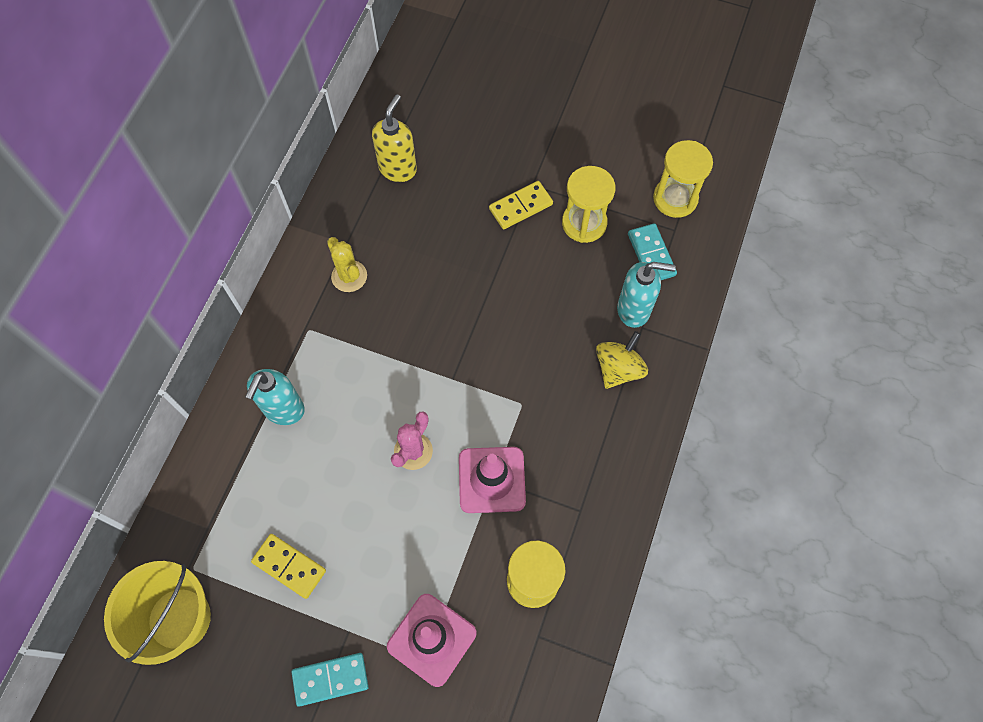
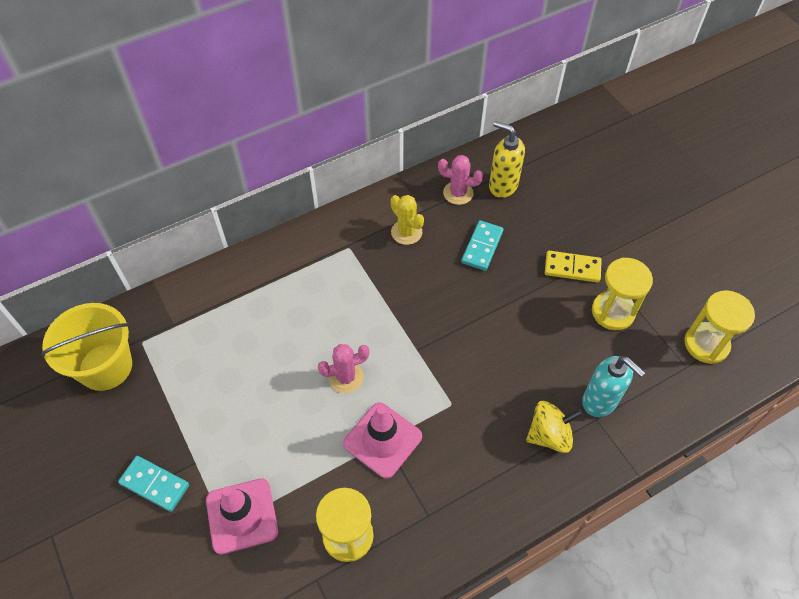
camera: 40 degrees right, 10 degrees down
(283, 409) = (287, 286): turquoise soap dispenser -> none
(289, 566) = (198, 388): yellow domino -> none
(349, 276) = (406, 232): yellow cactus -> yellow cactus turned 45 degrees counterclockwise
(363, 204) = (458, 193): none -> pink cactus
(398, 169) = (502, 186): yellow soap dispenser -> yellow soap dispenser turned 120 degrees counterclockwise
(651, 255) = (649, 371): turquoise domino -> turquoise domino (482, 247)

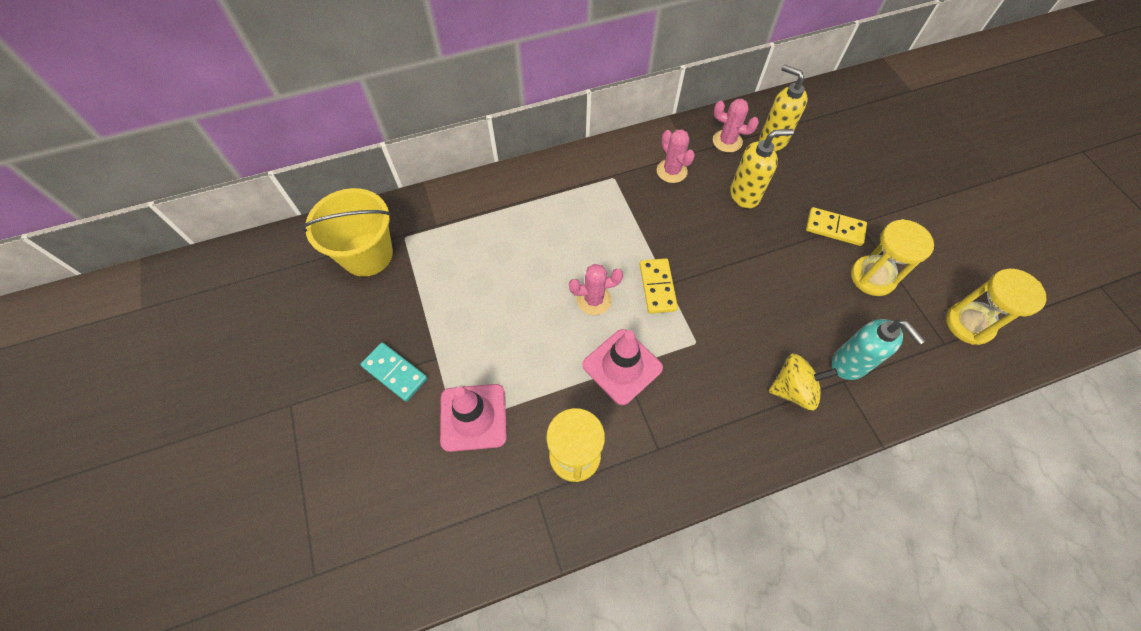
camera: 10 degrees right, 5 degrees up
(406, 232) = (671, 171): yellow cactus -> pink cactus
(407, 354) = (657, 287): none -> yellow domino
(482, 247) = (745, 195): turquoise domino -> yellow soap dispenser

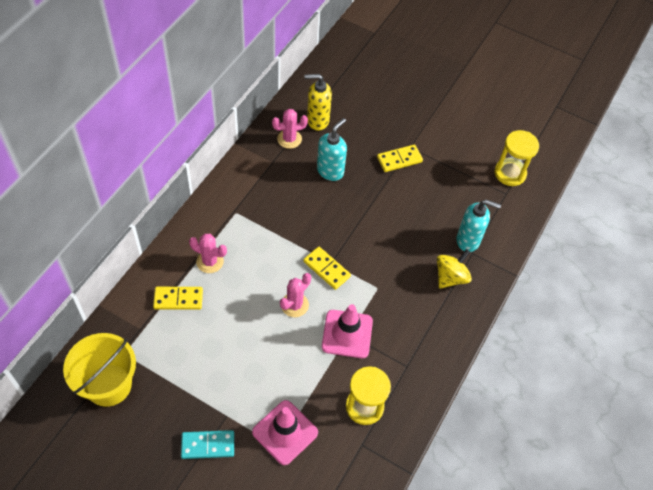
camera: 45 degrees left, 5 degrees down
(491, 221) = (178, 299): none -> yellow domino
(671, 171) = (270, 183): pink cactus -> pink cactus (210, 261)
(745, 195) = (330, 171): yellow soap dispenser -> turquoise soap dispenser
(872, 277) = (442, 178): yellow hourglass -> none

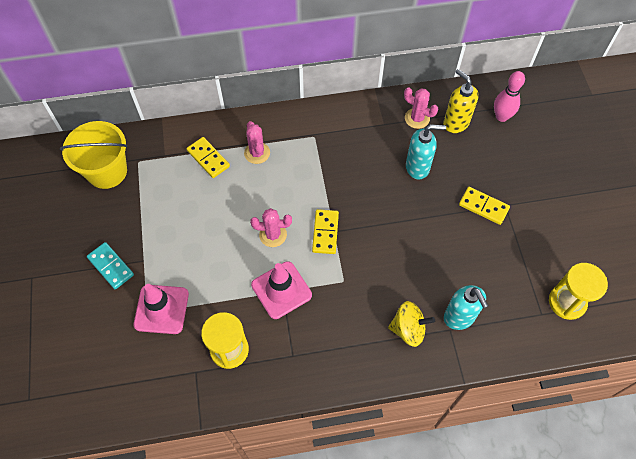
camera: 55 degrees right, 5 degrees up
(340, 92) = (501, 116): none -> pink bowling pin

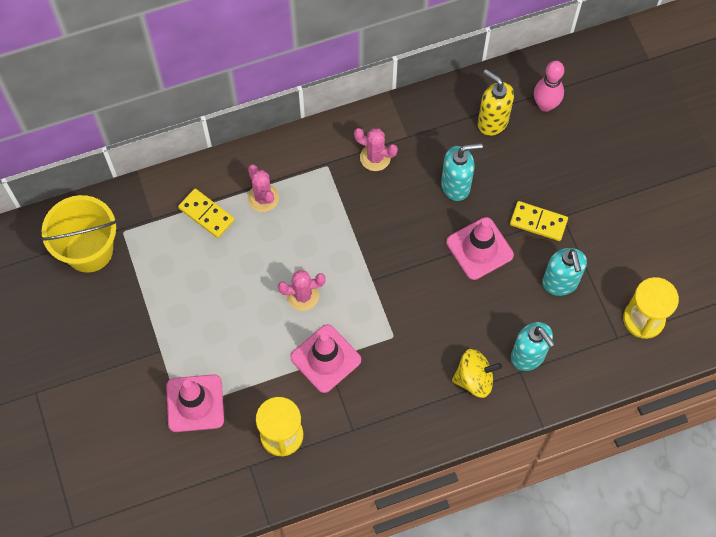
camera: 10 degrees left, 5 degrees up
(110, 266) = (124, 364): turquoise domino -> none
(325, 232) = (362, 283): yellow domino -> none
(417, 118) = (445, 123): pink cactus -> pink cactus (375, 157)
(430, 220) = (479, 248): none -> pink traffic cone
(496, 259) = (560, 283): none -> turquoise soap dispenser

